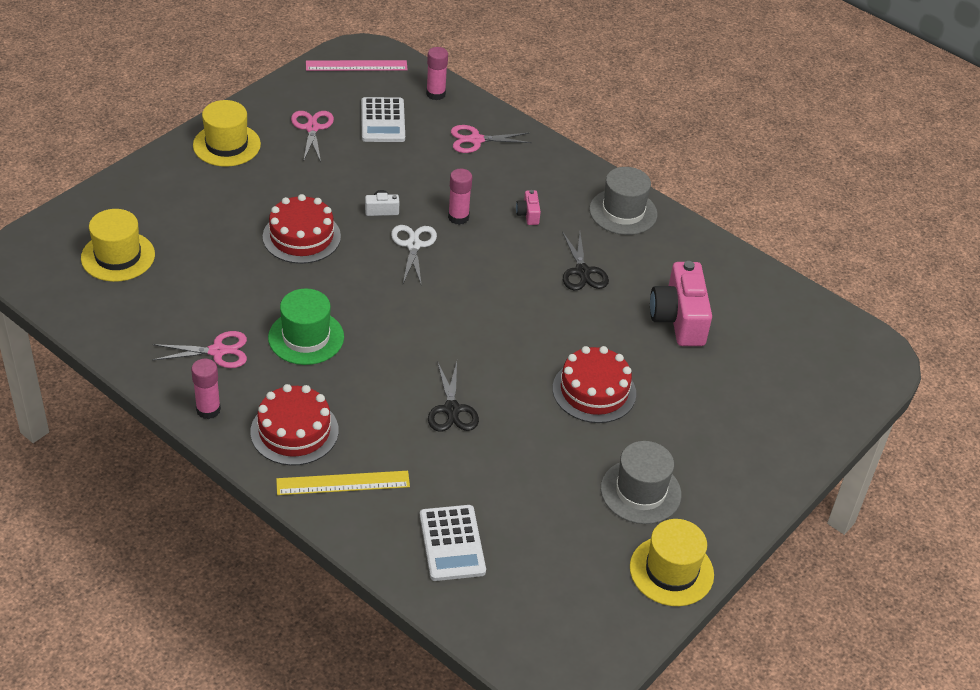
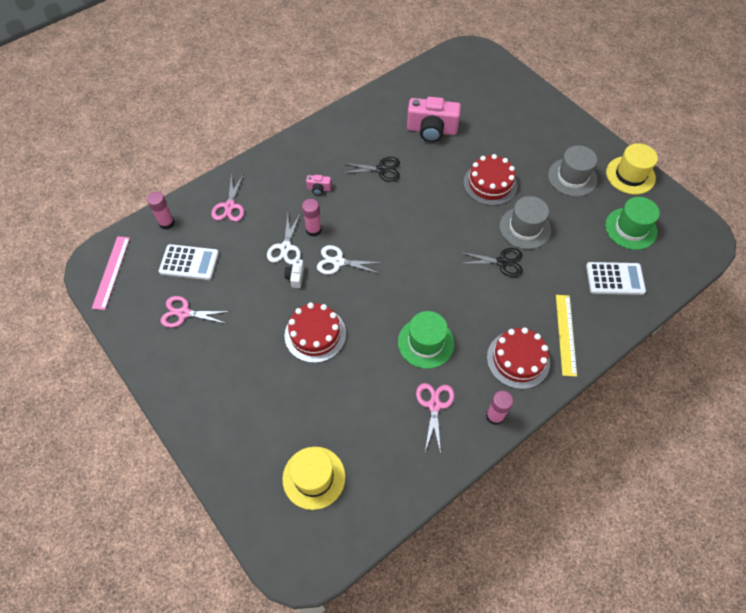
camera: 75 degrees left, 15 degrees up
(226, 145) = (188, 380): yellow hat -> none
(424, 196) = (285, 247): none -> white scissors
(556, 567) = (630, 228): none -> green hat
(623, 212) = (327, 137): grey hat -> grey hat (525, 228)

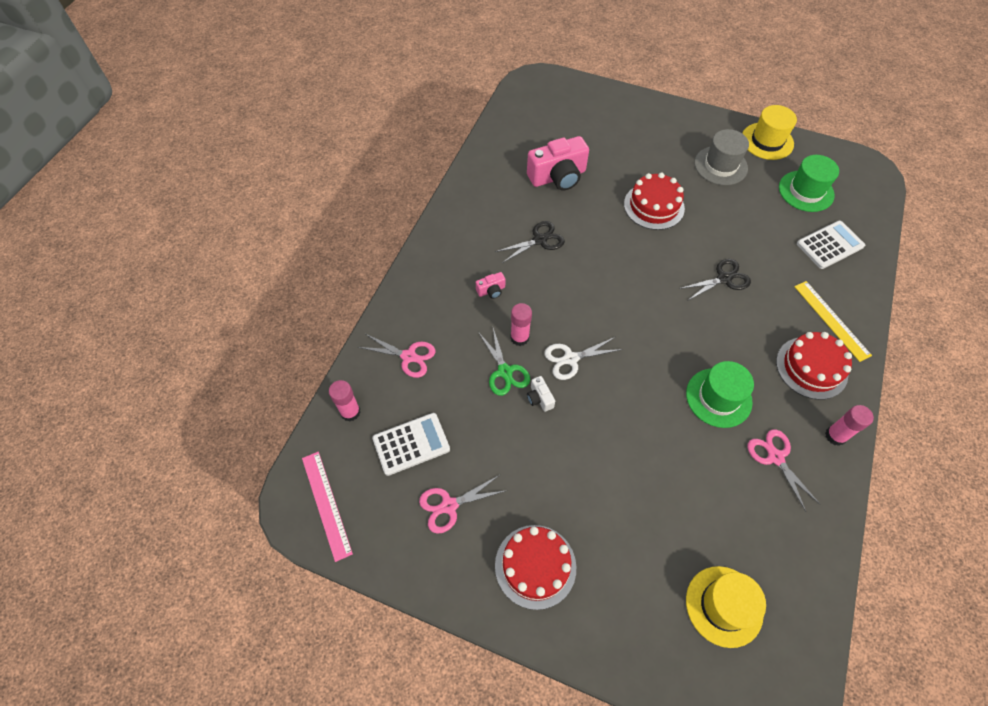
camera: 30 degrees left, 0 degrees up
(229, 206) = (409, 356): pink scissors -> pink scissors turned 45 degrees counterclockwise
(285, 247) = (505, 372): white scissors -> green scissors
(315, 334) = (607, 449): red cake -> red cake (535, 566)
(525, 228) = (718, 235): grey hat -> none

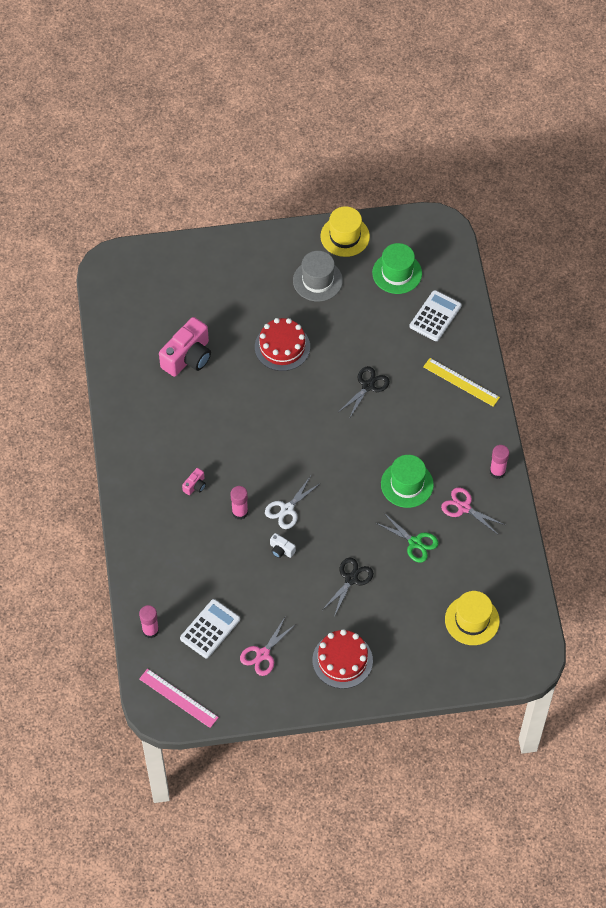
camera: 30 degrees left, 0 degrees up
(409, 356) = (165, 569): pink scissors -> none
(505, 372) = (244, 543): green scissors -> green scissors (415, 543)
(540, 240) = (207, 423): black scissors -> black scissors (351, 579)
(811, 367) = (461, 428): red cake -> none

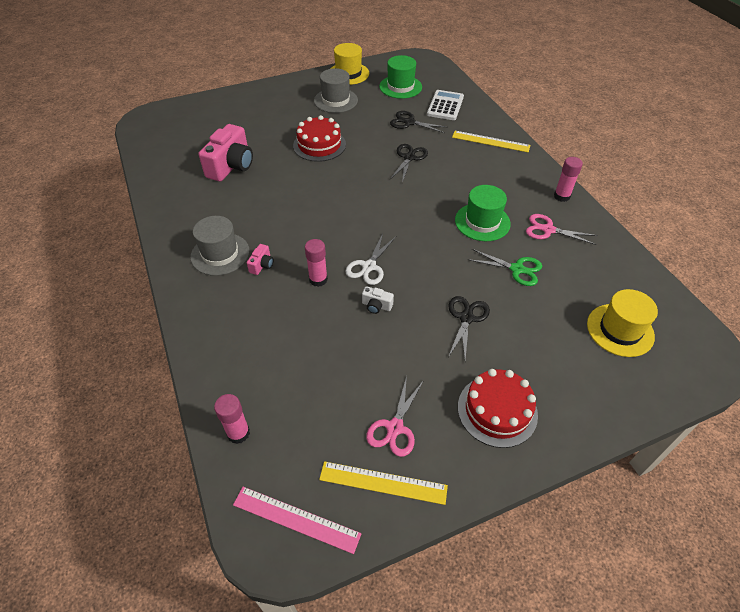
camera: 15 degrees left, 10 degrees down
(161, 465) = (220, 254): none -> grey hat
(210, 629) = (317, 412): white calculator -> none
(242, 689) = (383, 482): none -> yellow ruler
(386, 334) = (409, 122): none -> black scissors

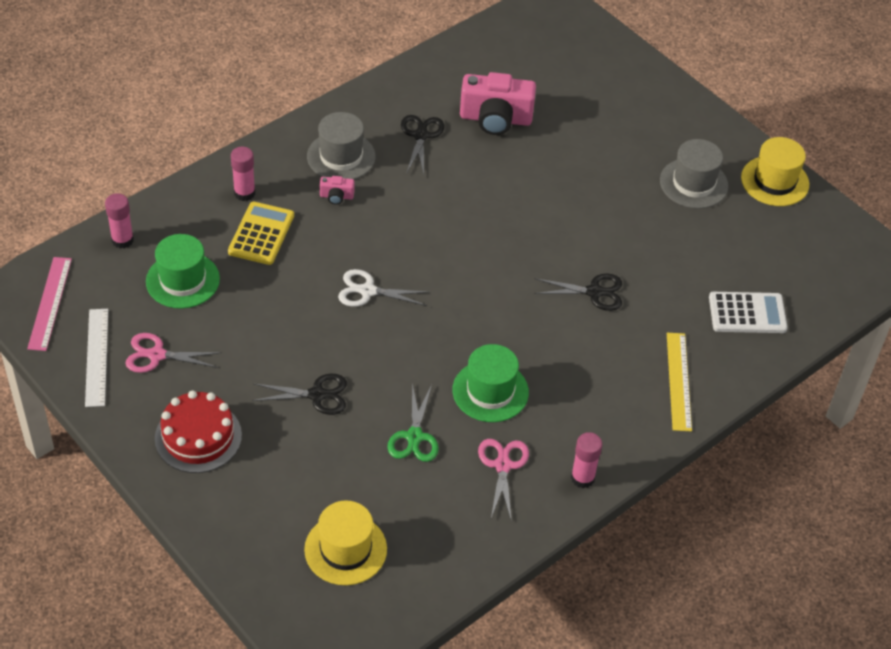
camera: 70 degrees right, 0 degrees up
(280, 321) = (261, 234): none -> yellow calculator
(318, 279) = (331, 250): pink glue stick -> pink glue stick (244, 193)
(319, 145) = (578, 191): red cake -> none
(376, 306) = (309, 310): white camera -> none
(383, 482) = (97, 357): yellow ruler -> white ruler
(400, 87) = (772, 250): green hat -> green hat (182, 280)
(409, 122) = (680, 277): black scissors -> black scissors (421, 135)

